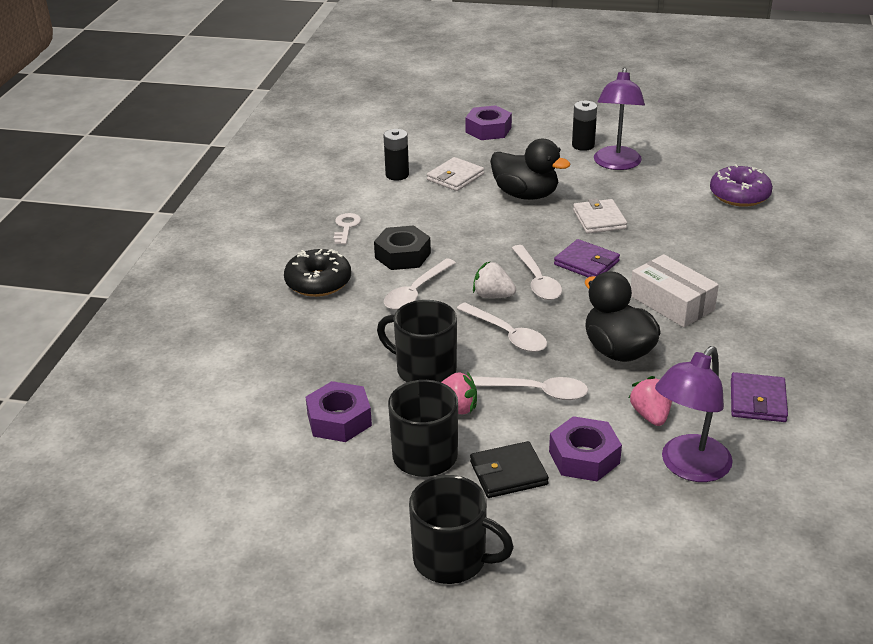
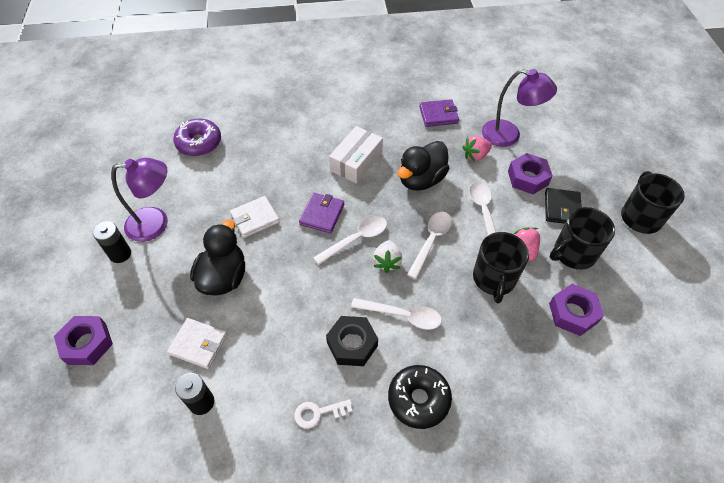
camera: 110 degrees left, 20 degrees up
(508, 473) = (562, 208): black wallet -> black wallet turned 45 degrees clockwise

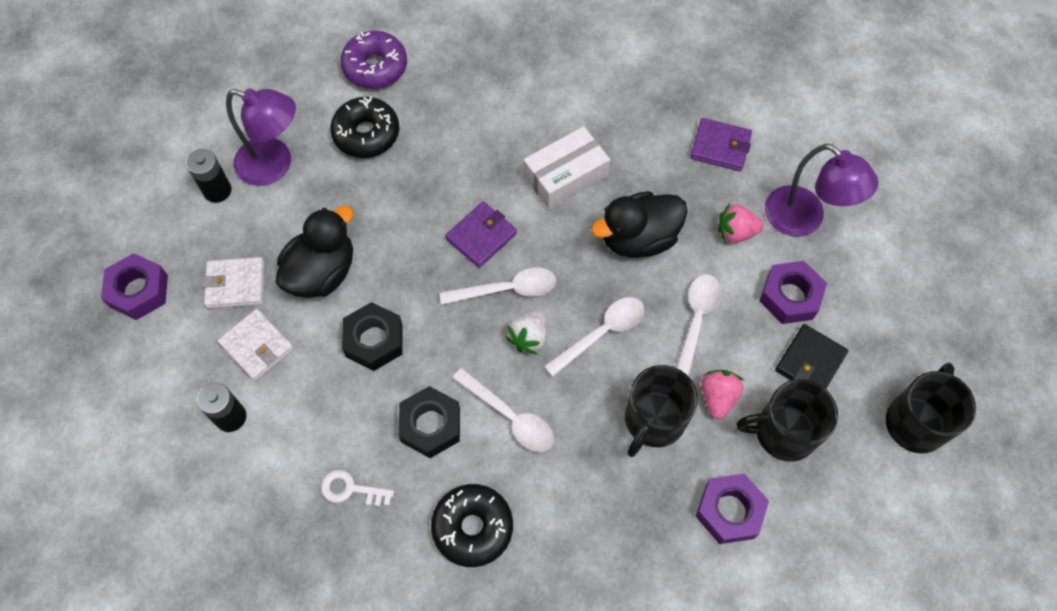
camera: 25 degrees right, 10 degrees up
(212, 182) = (366, 134): none -> black donut
(255, 218) = (395, 207): white wallet -> white wallet (235, 284)
(283, 306) = (374, 340): none -> black nut

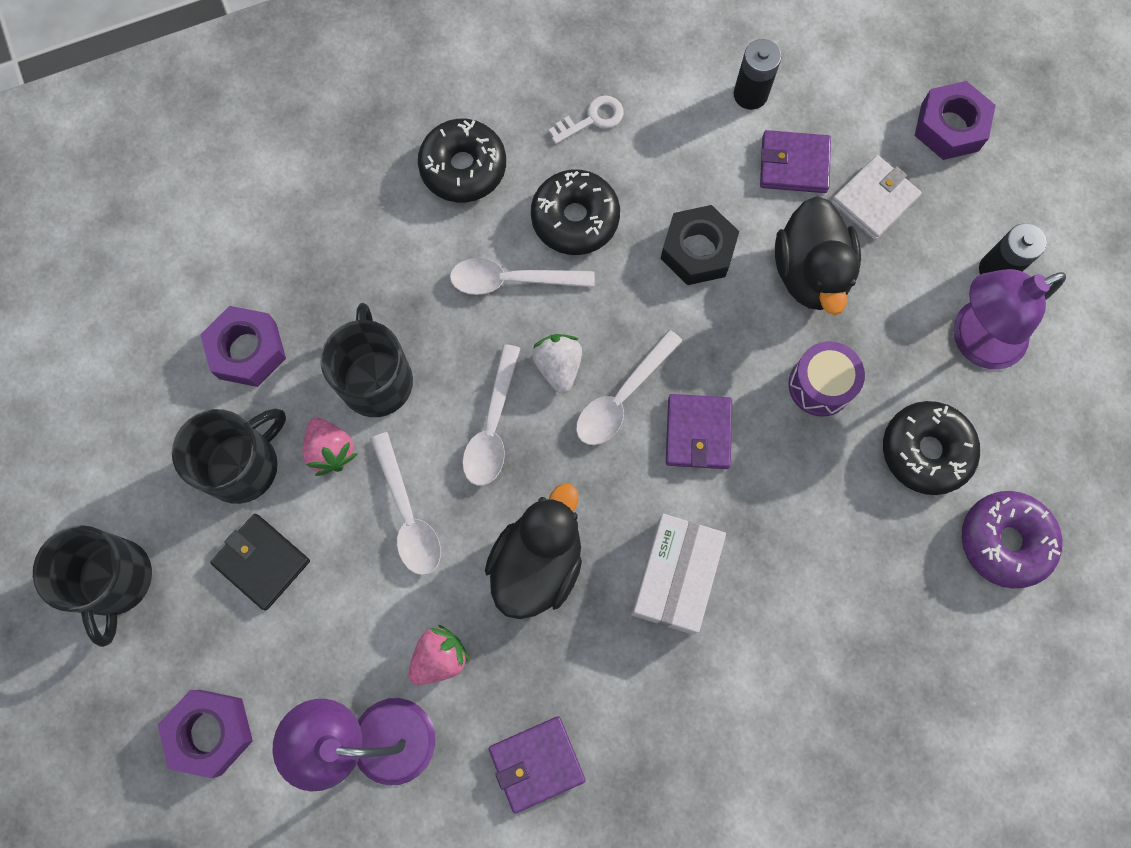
camera: 140 degrees right, 10 degrees up
(257, 346) = (794, 164): white wallet -> purple wallet
(385, 208) = (820, 385): none -> purple drum
(430, 425) = (575, 219): black nut -> black donut
(790, 296) = (329, 623): purple nut -> purple nut (211, 732)
(810, 362) = (262, 562): black wallet -> black wallet turned 45 degrees counterclockwise

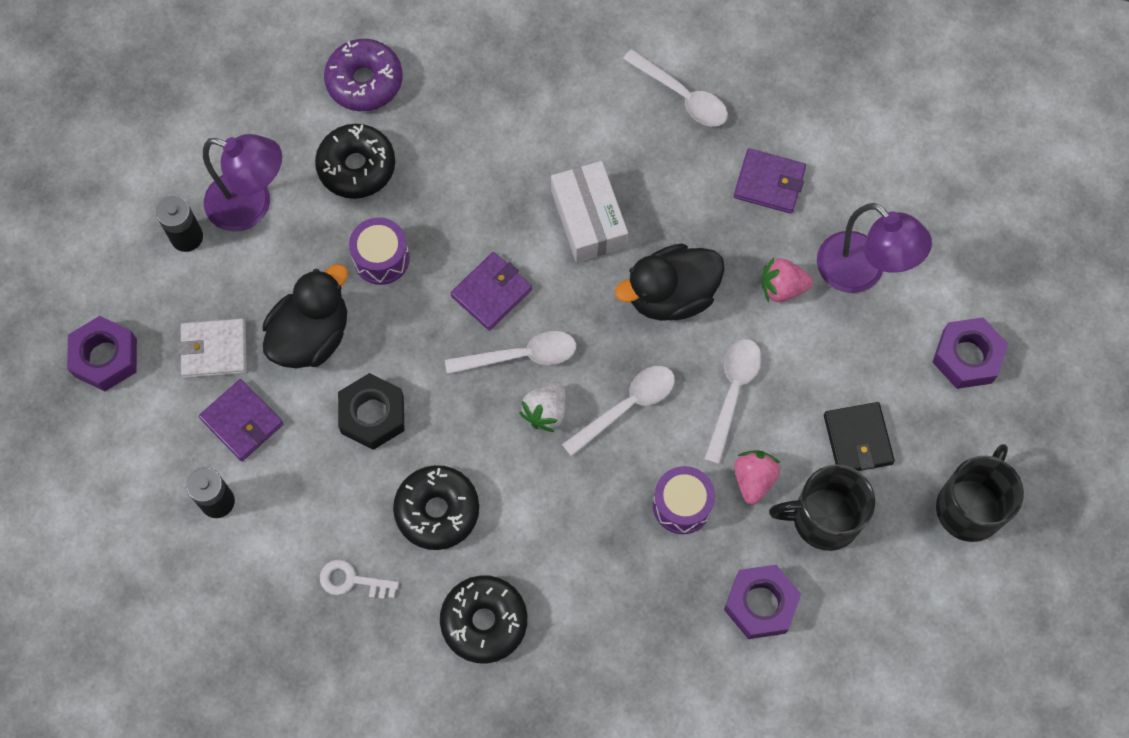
camera: 140 degrees left, 5 degrees down
(376, 380) = (682, 505): black mug -> purple drum
(511, 280) = (524, 501): white spoon -> white spoon (682, 96)
(675, 576) = (588, 219): white box -> white box turned 75 degrees counterclockwise

